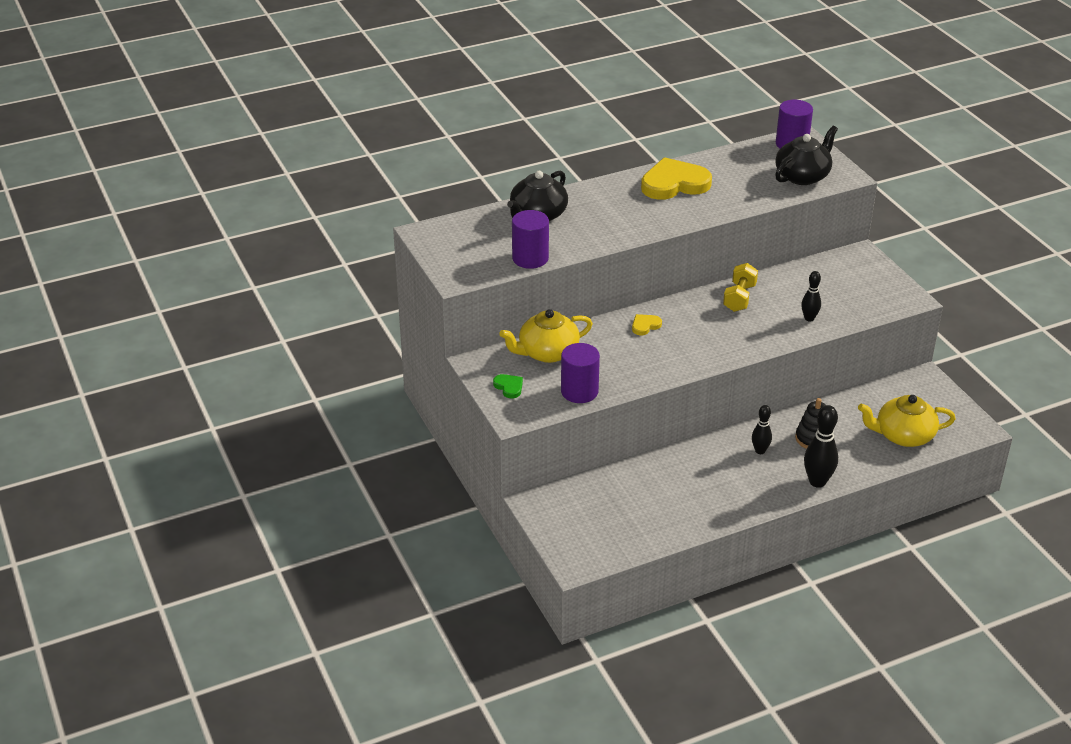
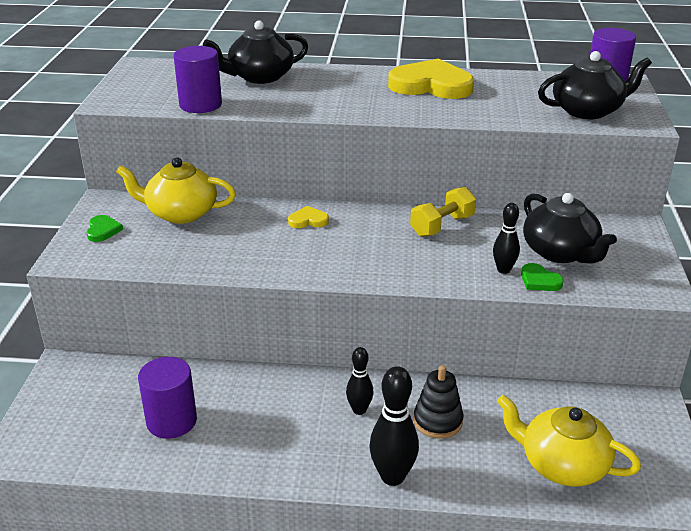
camera: 30 degrees right, 5 degrees down
(579, 391) = (162, 257): purple cylinder -> purple cylinder (171, 421)
(832, 292) = (560, 252): none -> black teapot
(837, 318) = (539, 280): none -> green heart

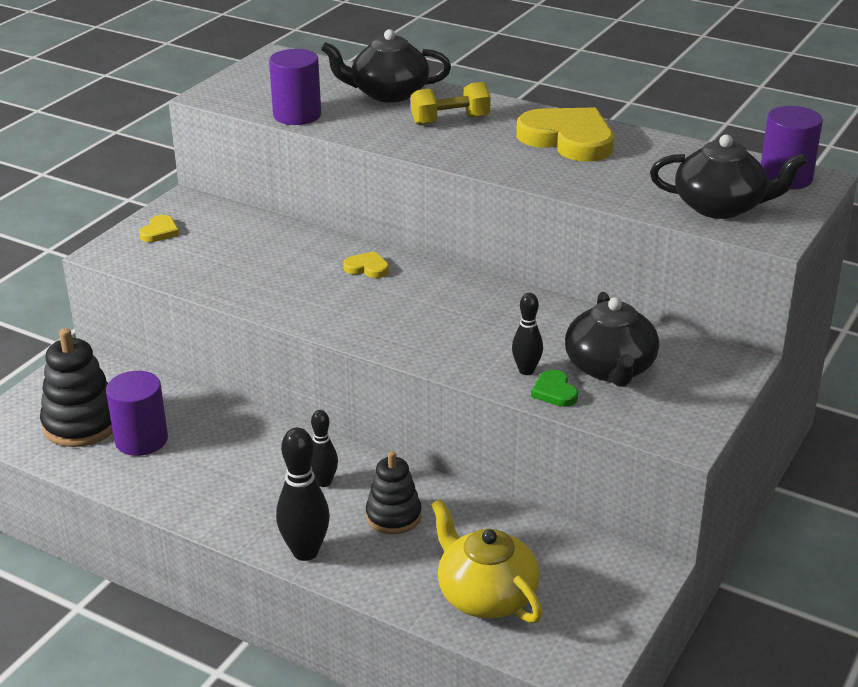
camera: 25 degrees right, 0 degrees up
(103, 230) = (159, 231): green heart -> yellow heart
(104, 423) = (81, 424): none -> black stacking toy
(180, 213) = (246, 230): yellow teapot -> none
(442, 226) = (505, 307): yellow dumbbell -> yellow dumbbell (450, 120)

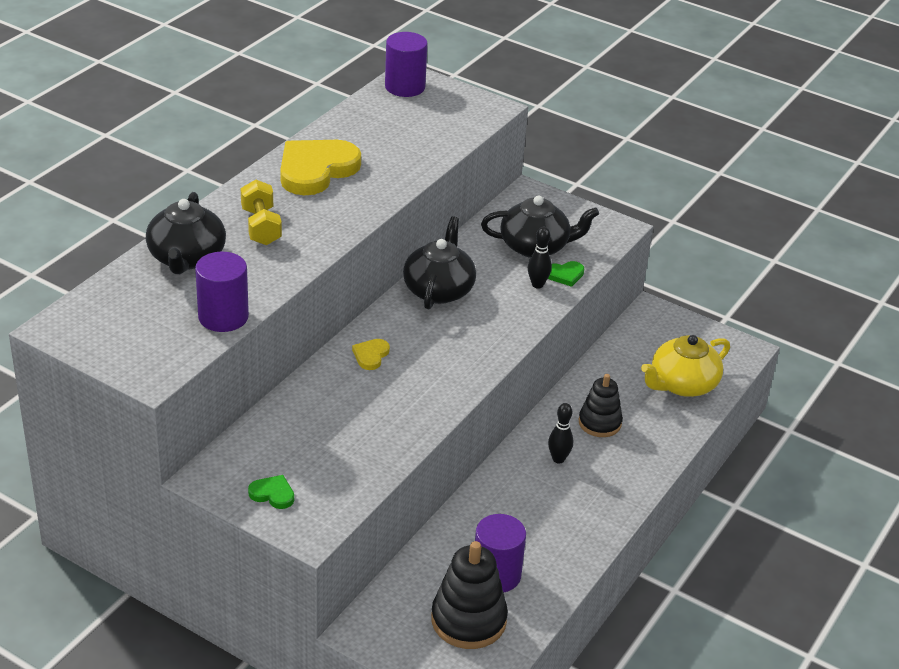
camera: 90 degrees left, 5 degrees up
(159, 231) = (272, 494): yellow heart -> green heart
(305, 552) = (643, 471): black bowling pin -> none
(721, 207) = (447, 120): black teapot -> black teapot (439, 289)

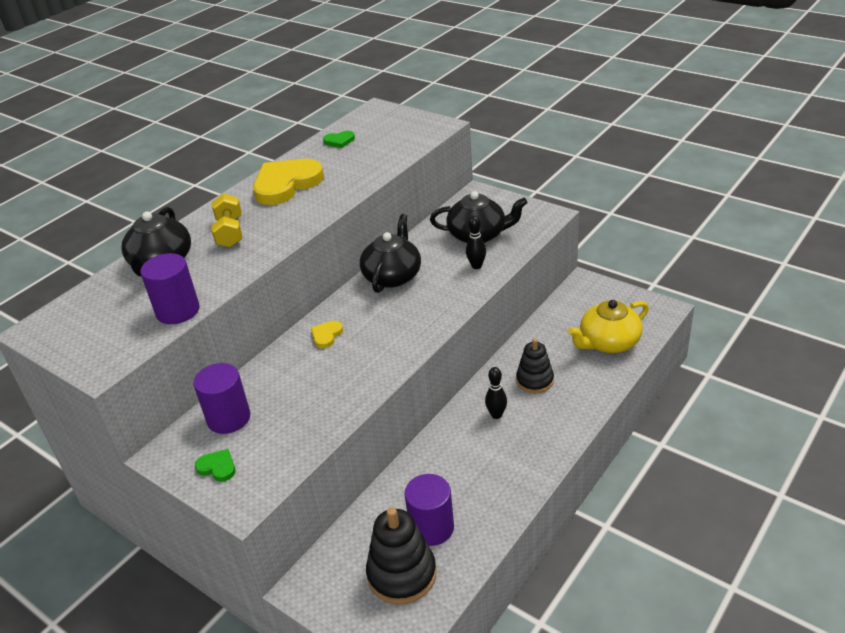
camera: 10 degrees right, 0 degrees up
(405, 87) = (371, 116): purple cylinder -> purple cylinder (228, 418)
(565, 275) = (501, 256): green heart -> green heart (339, 141)

